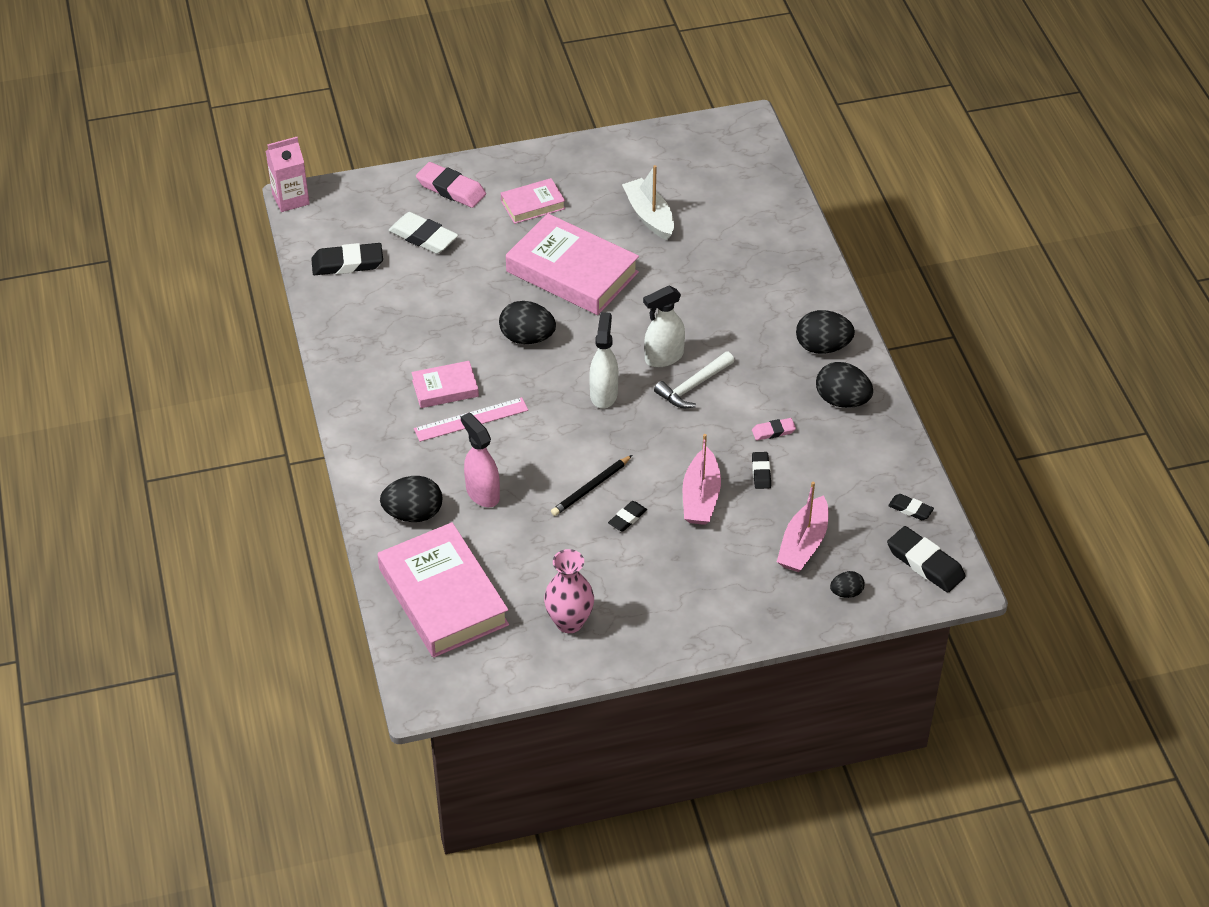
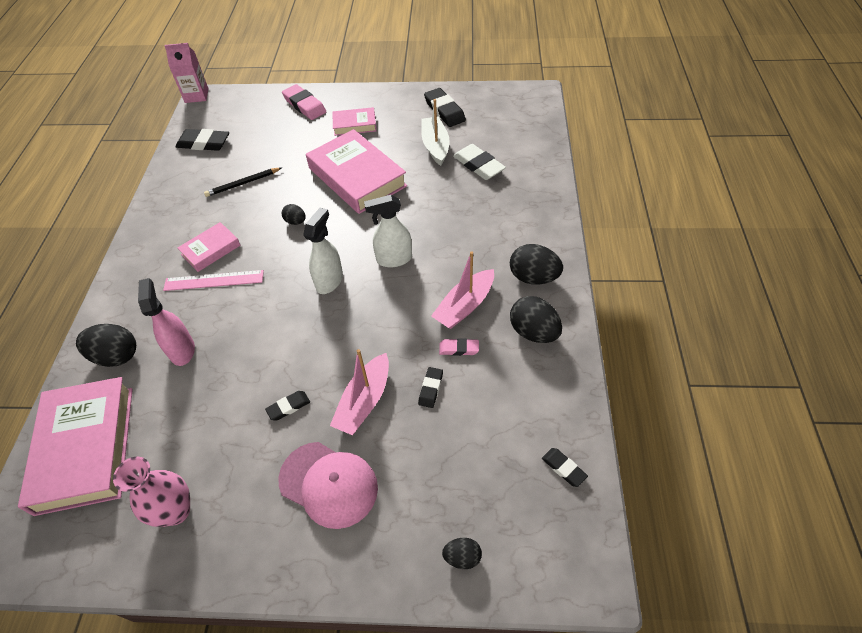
camera: 20 degrees right, 5 degrees up
(423, 237) = (266, 134): white eraser -> white eraser (478, 165)
(445, 388) = (211, 250): pink book -> pink book turned 45 degrees counterclockwise
(527, 338) = (295, 222): black egg -> black egg, size x0.55
(591, 487) = (273, 367): black pencil -> black pencil (243, 183)
(693, 386) = (406, 290): white hammer -> none
(702, 569) = (329, 484): none -> pink cap
(803, 544) = (440, 481): pink boat -> pink boat (464, 306)
(925, 563) = (560, 542): black eraser -> black eraser (444, 111)

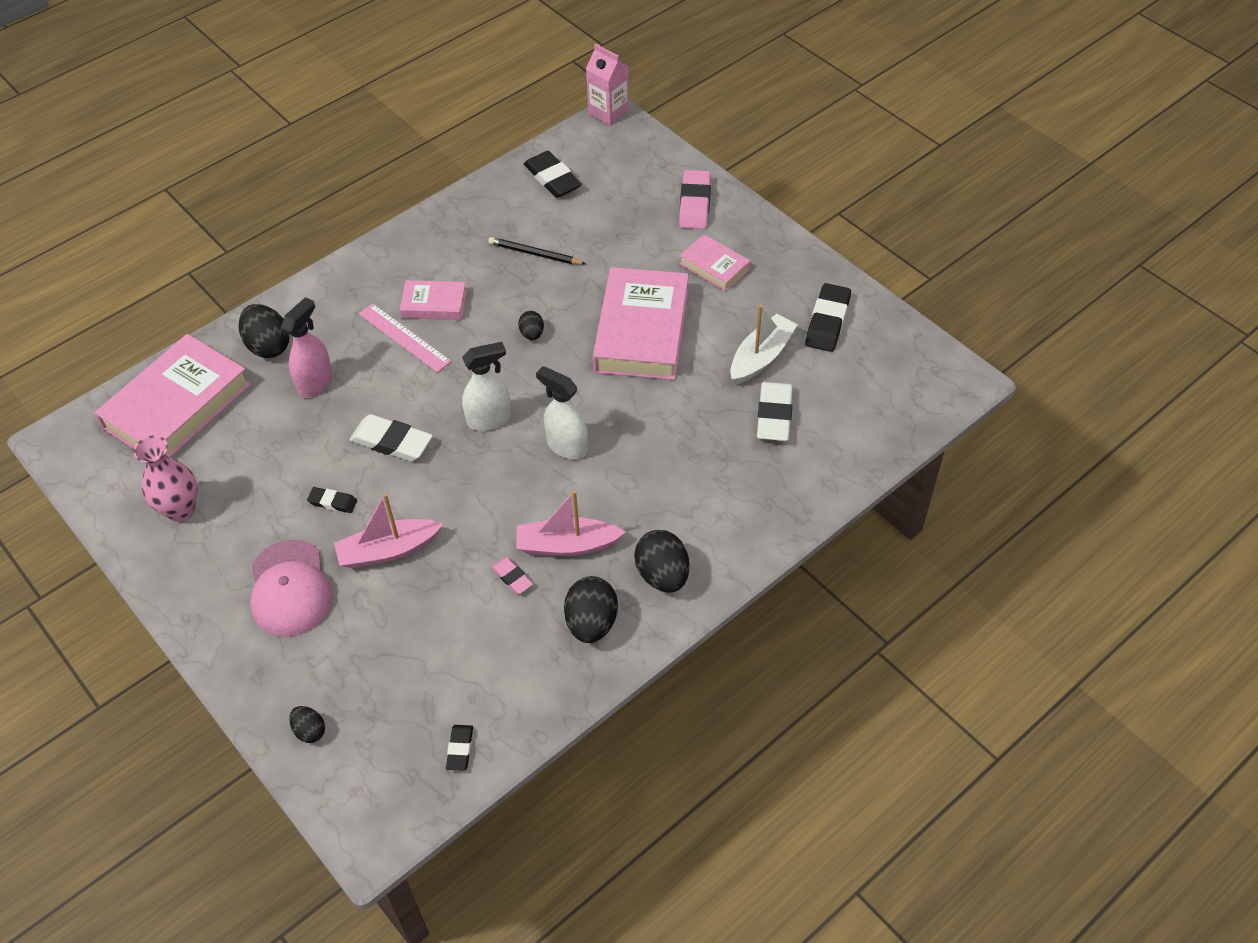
camera: 45 degrees right, 0 degrees up
(283, 341) = (392, 442): none -> white eraser
(430, 388) = (447, 589): black eraser -> none

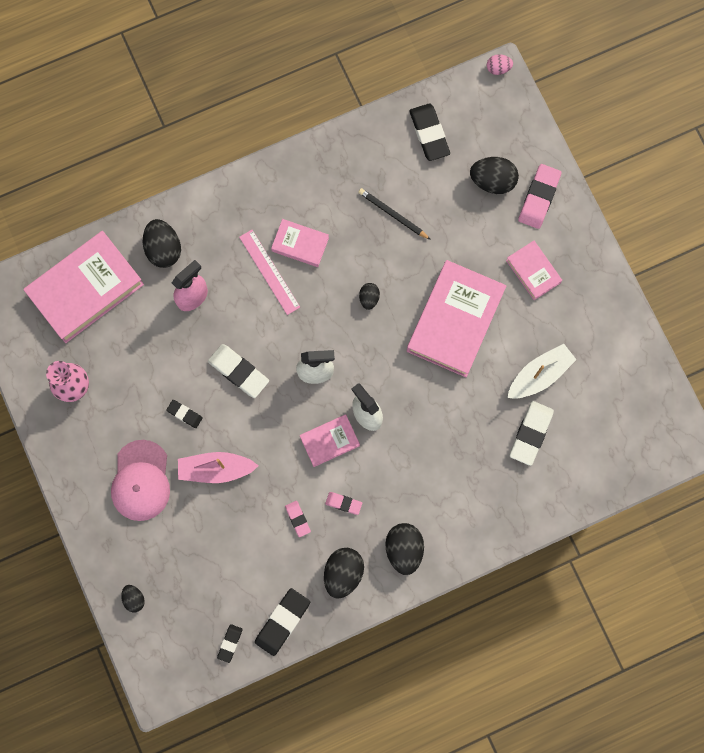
camera: 15 degrees right, 25 degrees up
(528, 484) = (329, 441): none -> pink book
(567, 545) = (343, 503): pink boat -> pink eraser
(608, 112) = (498, 68): pink carton -> pink egg
(638, 201) = (492, 181): none -> black egg
(827, 321) = (603, 355): black eraser -> black eraser (282, 622)

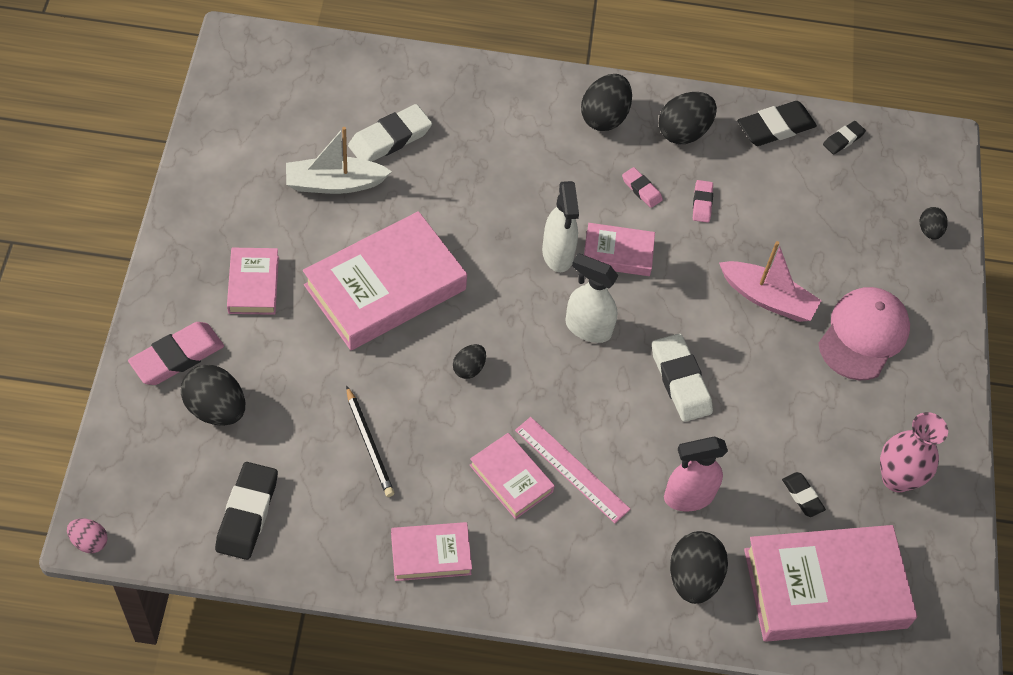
camera: 155 degrees left, 20 degrees down
(184, 414) = (773, 373): black eraser -> black eraser (802, 496)
(269, 272) = (572, 469): pink ruler -> pink ruler turned 45 degrees counterclockwise
(315, 173) = (431, 554): none -> pink book

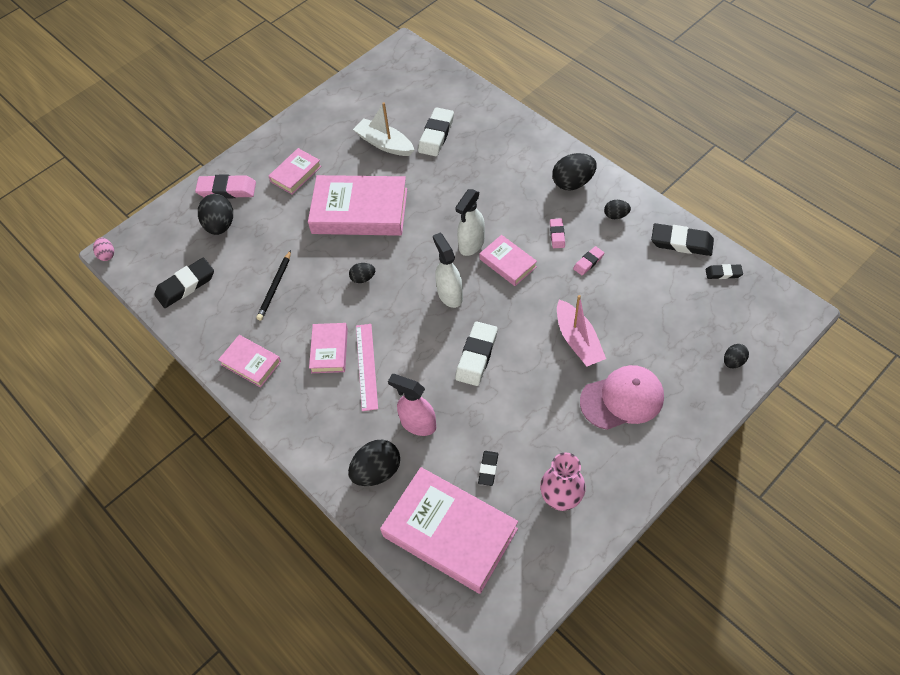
camera: 50 degrees right, 0 degrees up
(390, 138) = (436, 135): white eraser -> white eraser turned 75 degrees counterclockwise
(683, 132) = (616, 215): black egg -> black egg, size x0.55

